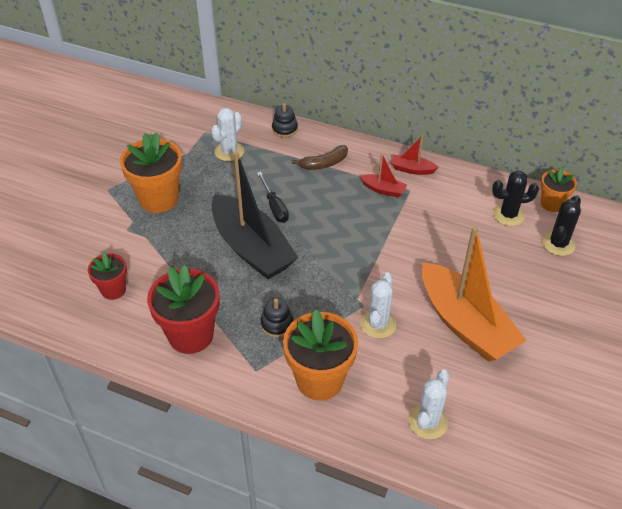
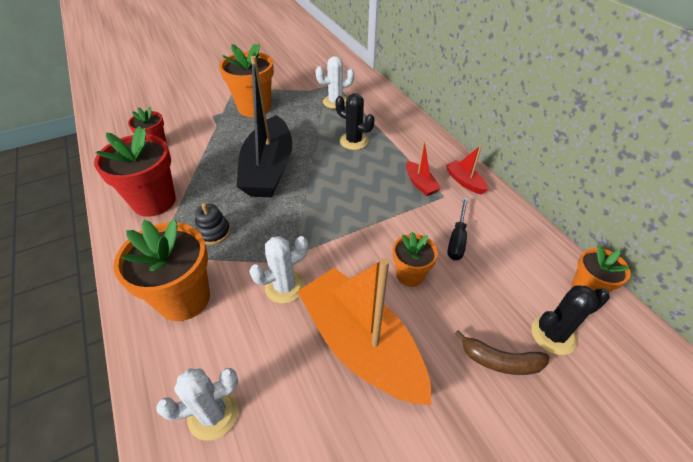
camera: 40 degrees right, 0 degrees up
(274, 207) = (320, 151): black screwdriver -> black screwdriver (457, 239)
(284, 129) = (392, 106): black stacking toy -> none
(324, 163) = (394, 141): brown banana -> brown banana (500, 361)
(447, 262) = (410, 275): none -> orange flower pot
(465, 324) = (361, 345): orange boat -> orange boat turned 135 degrees clockwise
(508, 215) = (522, 271): black cactus -> black cactus (354, 141)

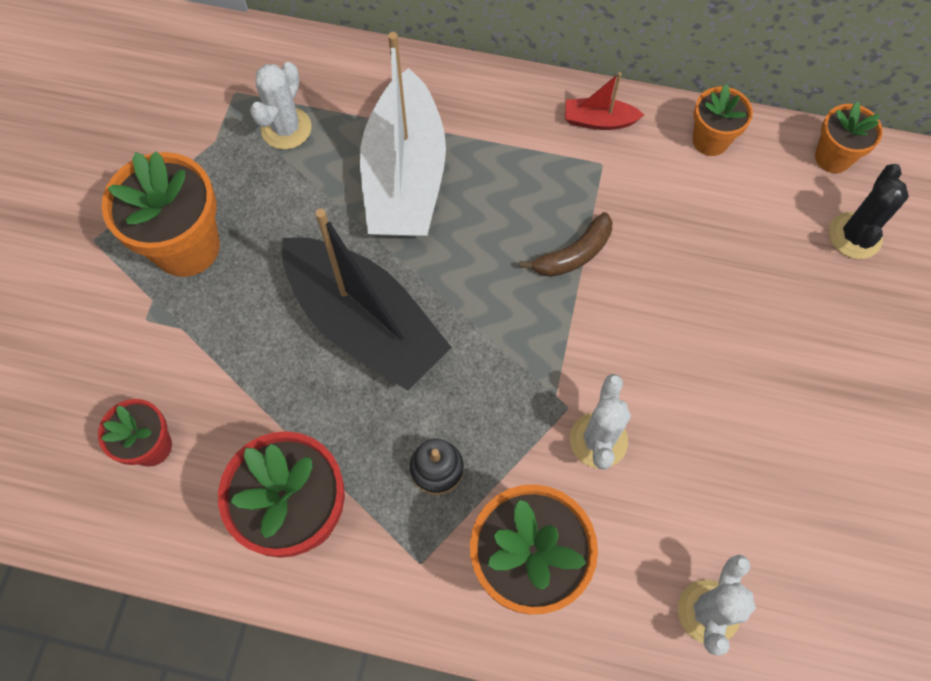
camera: 50 degrees left, 20 degrees up
(354, 141) = (405, 176): black cactus -> white boat
(361, 345) = (735, 416): orange boat -> none
(410, 275) = (687, 299): orange flower pot -> orange flower pot (710, 140)
(420, 184) = (559, 170): red boat -> none
(457, 239) = (677, 209): black screwdriver -> none
(500, 361) = (845, 306): brown banana -> brown banana (573, 254)

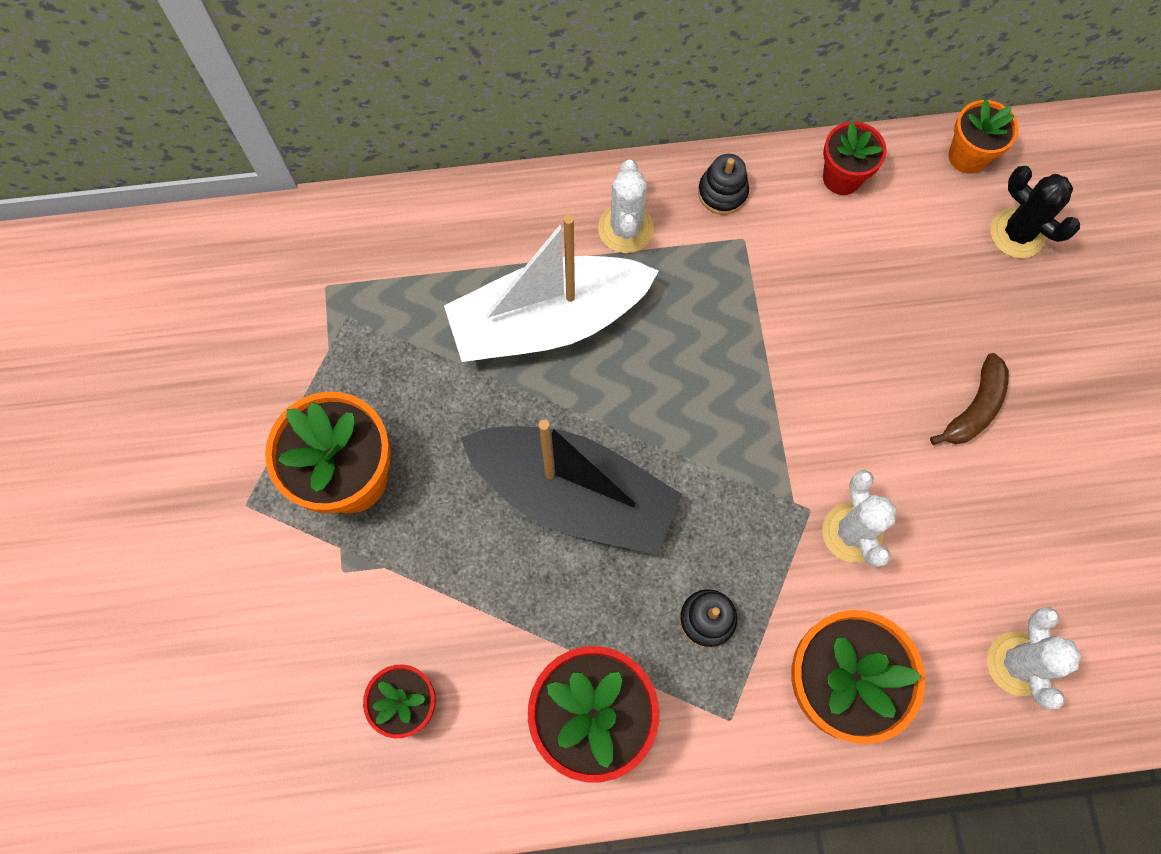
camera: 20 degrees left, 5 degrees up
(286, 128) = (400, 309): white cactus -> white cactus (625, 228)
(405, 176) = (548, 321): white boat -> white boat turned 90 degrees clockwise
(573, 254) = (753, 347): brown banana -> brown banana (974, 408)
(599, 121) = (722, 192): red boat -> black stacking toy
(710, 140) = (842, 177): orange flower pot -> red flower pot
(854, 236) = (1017, 233): black cactus -> black cactus turned 45 degrees counterclockwise

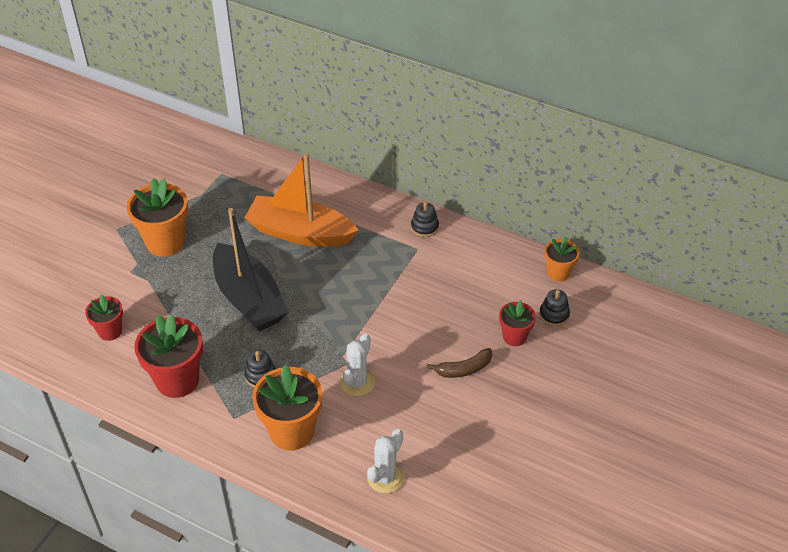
camera: 35 degrees right, 25 degrees down
(548, 321) = (300, 233): white boat -> orange boat
(625, 228) = (367, 218): white cactus -> none
(842, 177) = (487, 250): red flower pot -> red flower pot (514, 337)
(1017, 233) = (554, 315): black cactus -> black stacking toy

